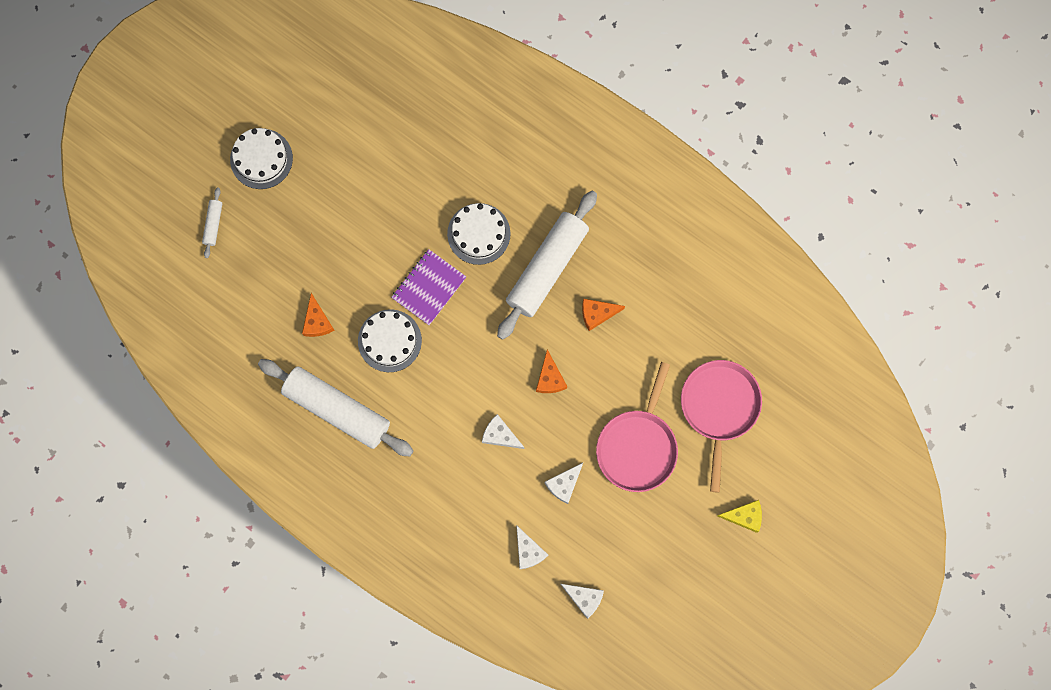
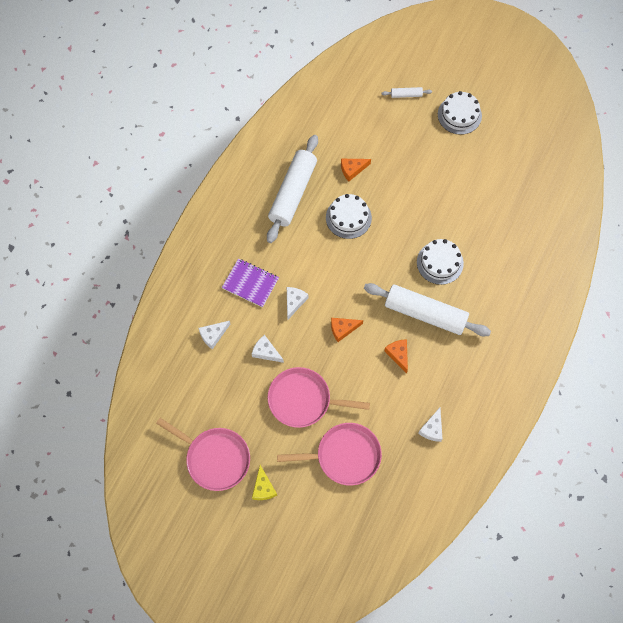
camera: 80 degrees right, 10 degrees down
(429, 288) = (392, 236): purple notebook -> purple notebook (250, 283)
(584, 598) = (184, 380): white cheese -> white cheese (432, 429)
(697, 572) = (215, 458): none -> pink pan

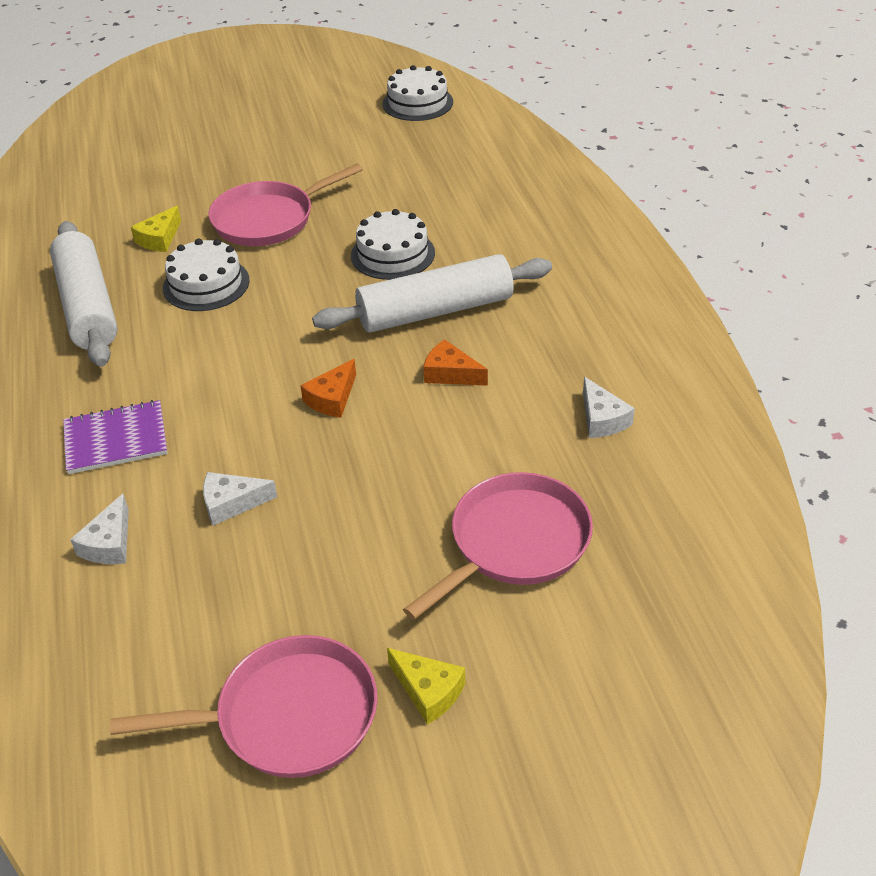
camera: 40 degrees left, 25 degrees down
(294, 302) = (217, 416): white cheese -> none
(303, 400) = (363, 521): pink pan -> pink pan (268, 219)
(352, 170) = (159, 239): orange cheese -> yellow cheese
(406, 95) = (163, 143): white rolling pin -> none
(459, 115) = (257, 126): white cake -> white cake (417, 103)

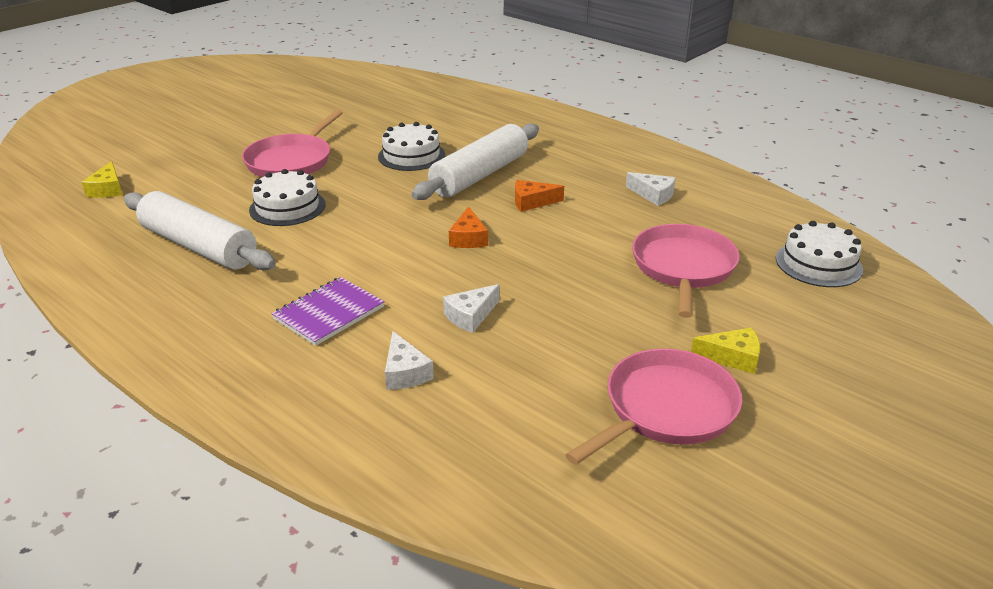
camera: 35 degrees left, 10 degrees down
(159, 239) = (213, 193): yellow cheese -> yellow cheese (108, 189)
(417, 103) = (327, 79): white cake -> white cake (818, 264)

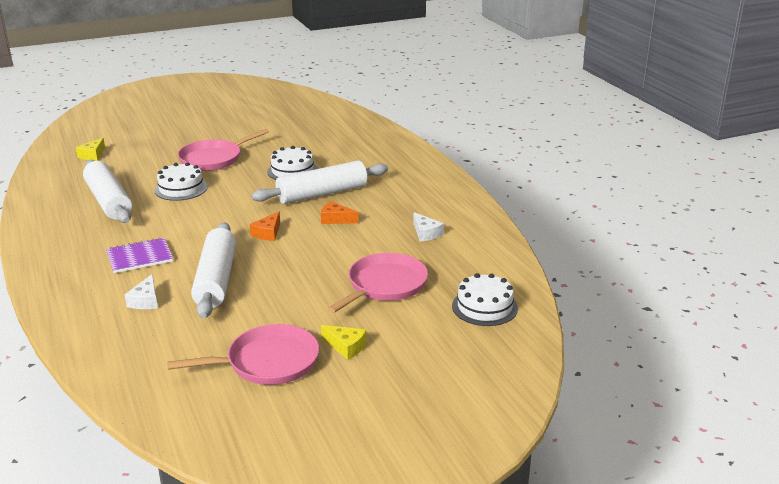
camera: 25 degrees right, 5 degrees down
(471, 316) = (216, 280): white cheese -> white rolling pin

